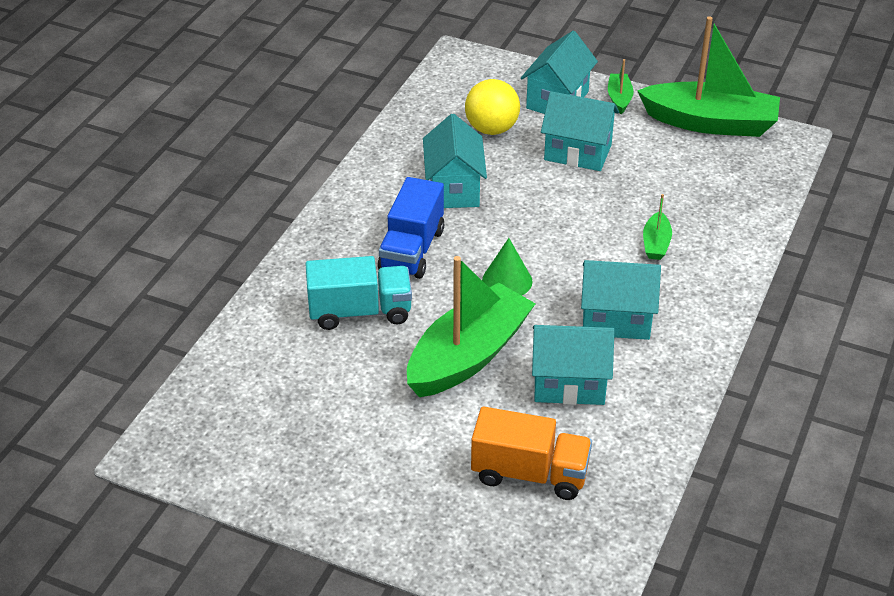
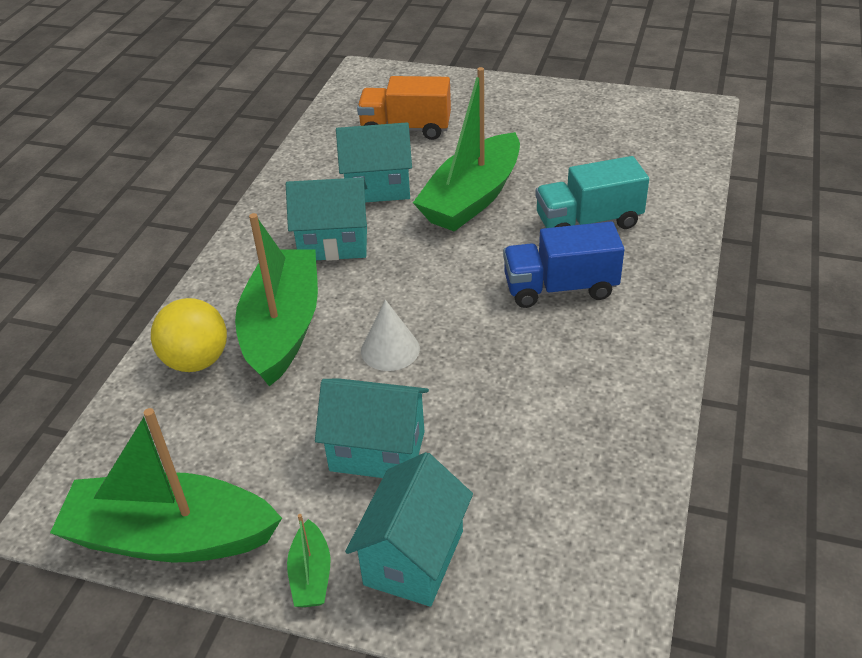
camera: 175 degrees right, 0 degrees up
(412, 250) = (560, 288): blue truck -> blue truck turned 105 degrees counterclockwise
(454, 189) = (535, 371): turquoise house -> none
(491, 129) = (508, 480): yellow ball -> yellow ball (196, 361)
(507, 281) = (448, 267): green cone -> none
(565, 216) = (390, 349): none -> white cone
(656, 243) = (283, 328): green boat -> green boat, size x2.31

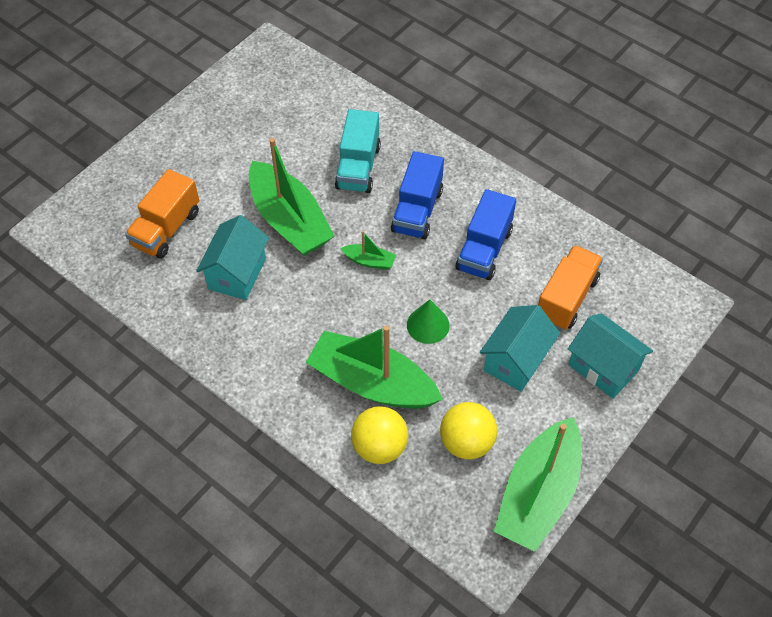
camera: 70 degrees left, 15 degrees up
(229, 437) = (466, 442): none -> yellow ball
(311, 575) = (596, 423): green boat -> green boat (369, 261)
(333, 243) = (291, 324): turquoise house -> none
(390, 349) = (428, 325): white cone -> green cone
(515, 478) = (566, 298): none -> orange truck
(542, 366) = (484, 249): none -> blue truck

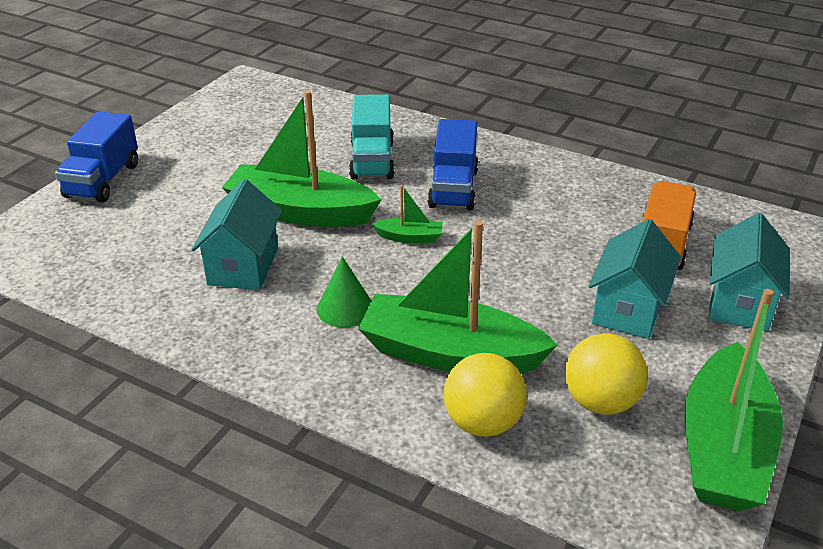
camera: 10 degrees left, 20 degrees down
(166, 229) = (144, 235): orange truck -> none
(289, 220) = (300, 212): green boat -> green boat turned 150 degrees clockwise
(428, 325) = (503, 287): green cone -> green cone (345, 308)
(484, 249) = (545, 213): blue truck -> blue truck (103, 180)
(603, 368) = (739, 303): turquoise house -> turquoise house turned 75 degrees clockwise

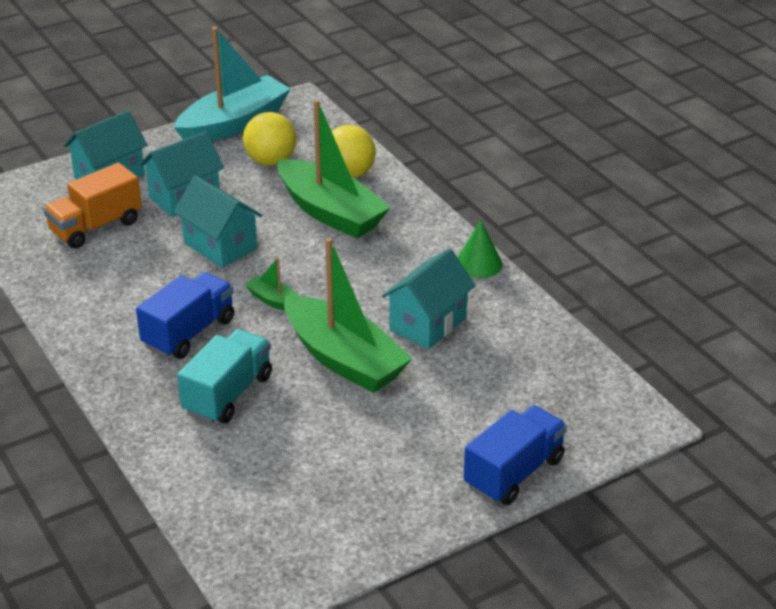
camera: 150 degrees left, 0 degrees up
(345, 308) = (374, 264): green cone -> green cone (478, 263)
(521, 270) = (220, 246): none -> turquoise house
(723, 447) = (234, 124): green boat -> turquoise boat

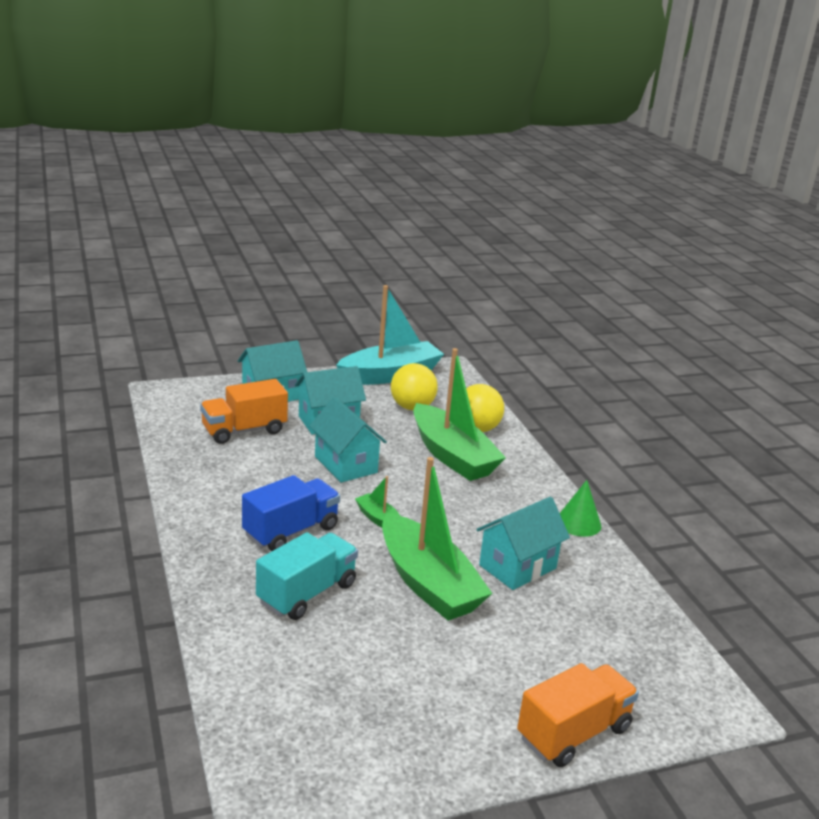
camera: 10 degrees right, 10 degrees down
(514, 473) = (573, 733): blue truck -> orange truck

